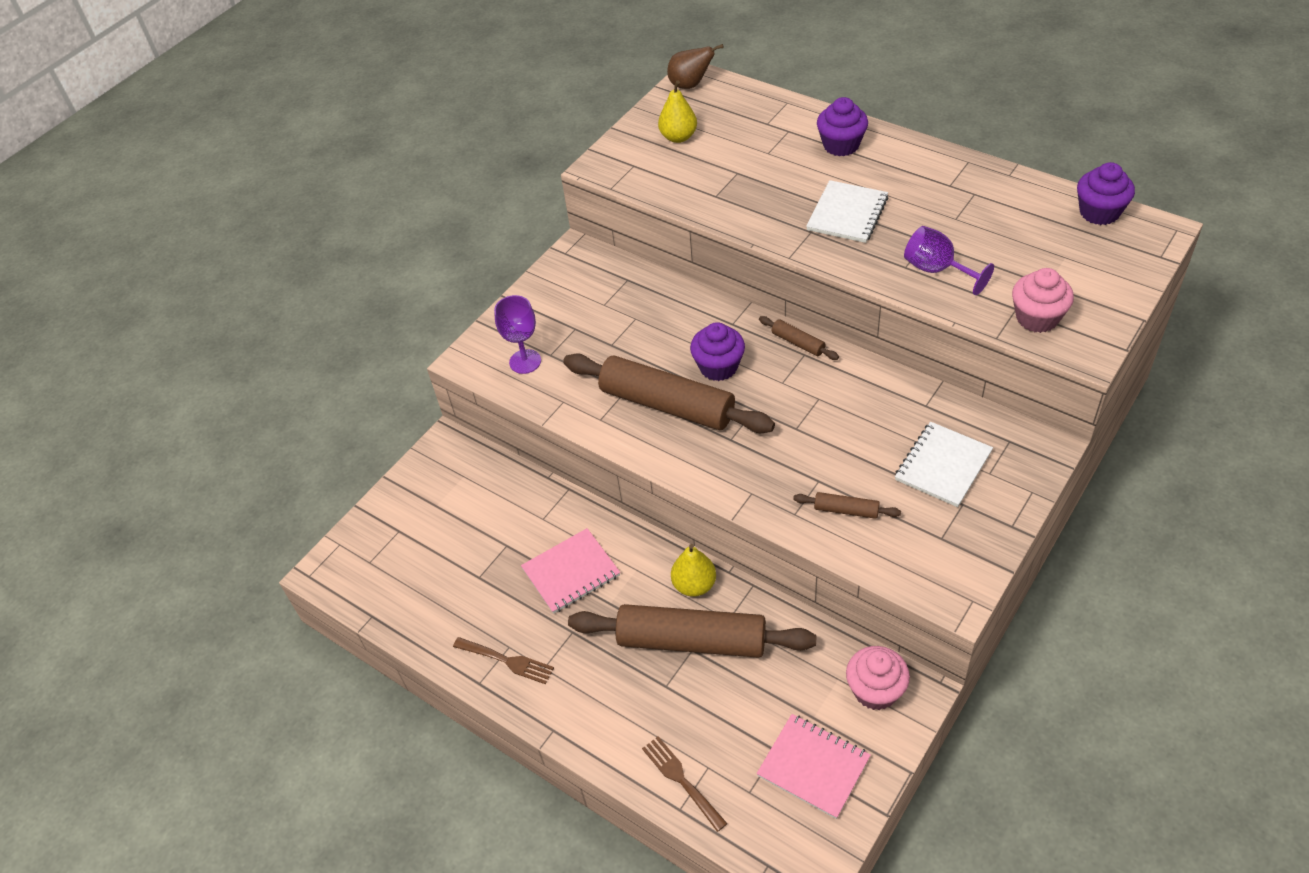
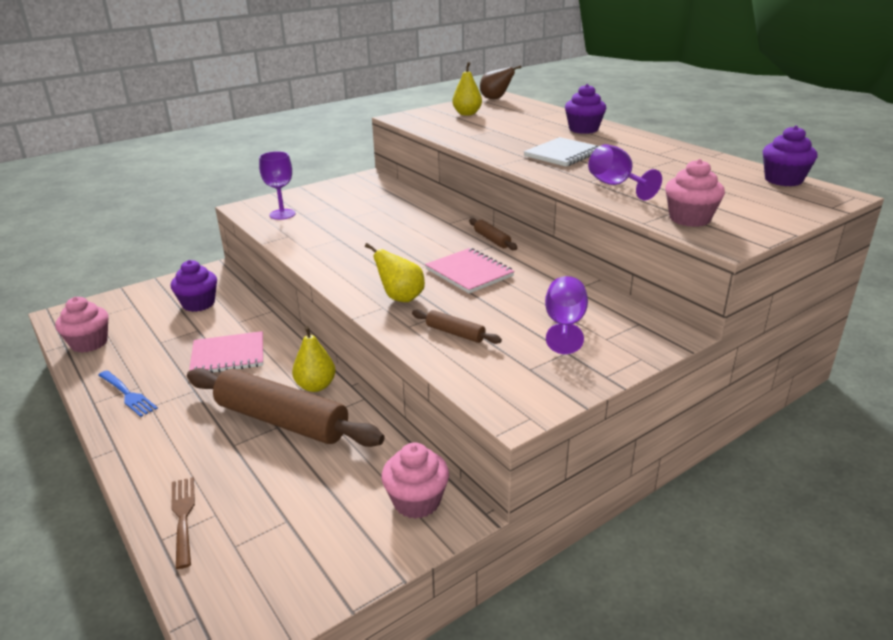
camera: 15 degrees right, 20 degrees down
(399, 604) = (89, 343): none -> pink cupcake
(506, 661) = (127, 394): brown fork -> blue fork
(667, 404) = (362, 251): brown rolling pin -> none
(718, 367) = (419, 240): purple cupcake -> purple cupcake (198, 304)
(760, 473) = (401, 298): none -> yellow pear
(813, 766) = (311, 544): pink notebook -> pink notebook (469, 272)
(942, 466) = (564, 325): white notebook -> purple goblet

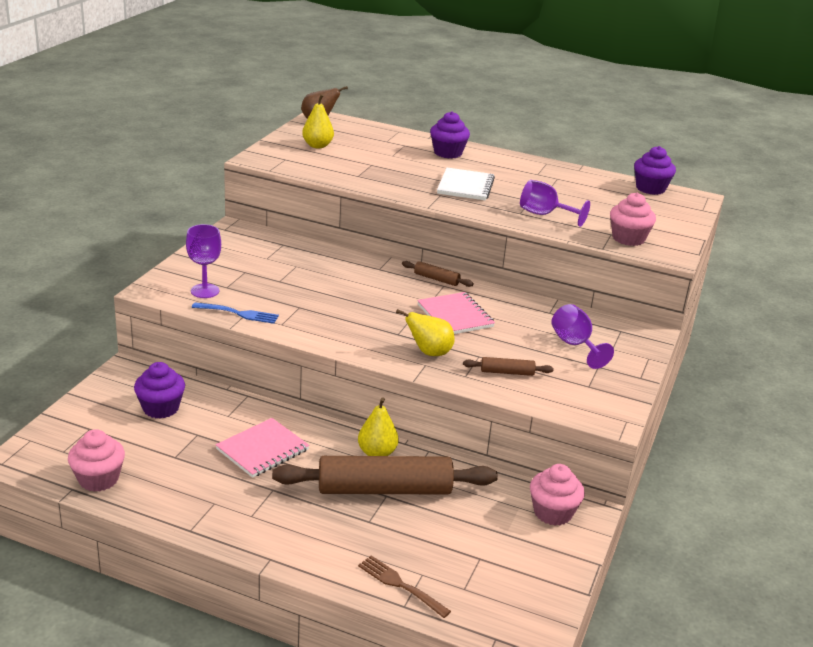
camera: 35 degrees left, 0 degrees up
(127, 394) = (214, 513): blue fork -> blue fork (238, 313)
(469, 272) = (455, 316): pink notebook -> pink notebook turned 45 degrees clockwise

